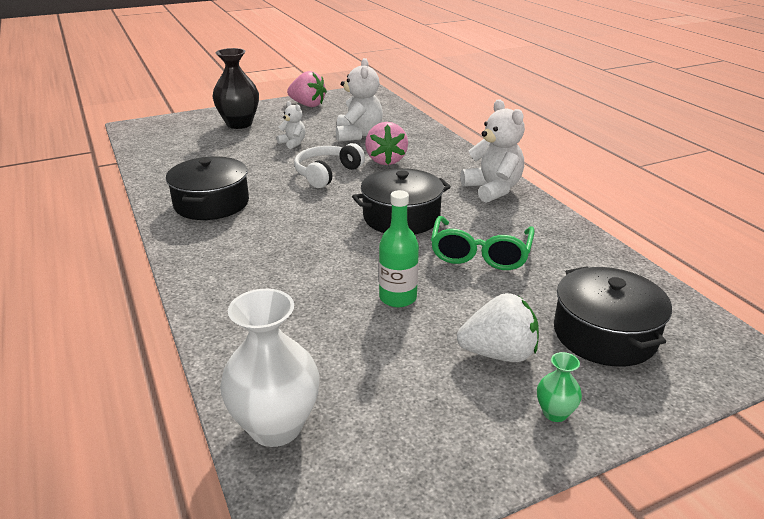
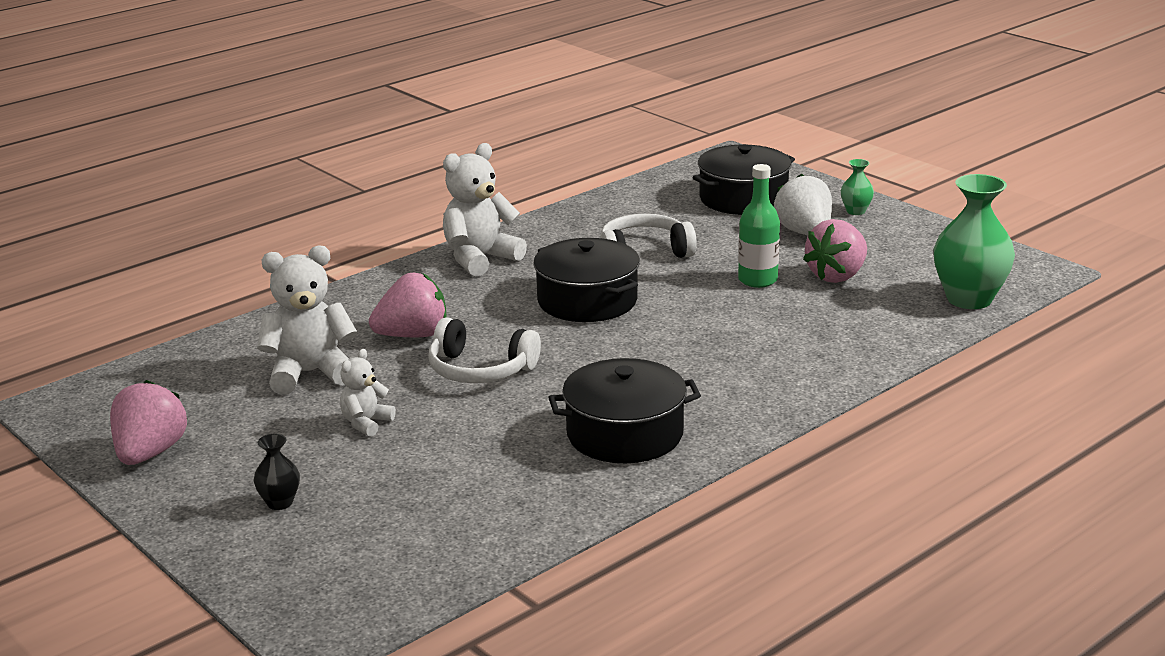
camera: 105 degrees left, 5 degrees down
(239, 124) = (280, 503): black vase -> black vase, size x0.47
(276, 426) = (969, 299): white vase -> green vase
(383, 347) = (837, 276): none -> pink strawberry
(480, 253) = (644, 252): green glasses -> white headphones

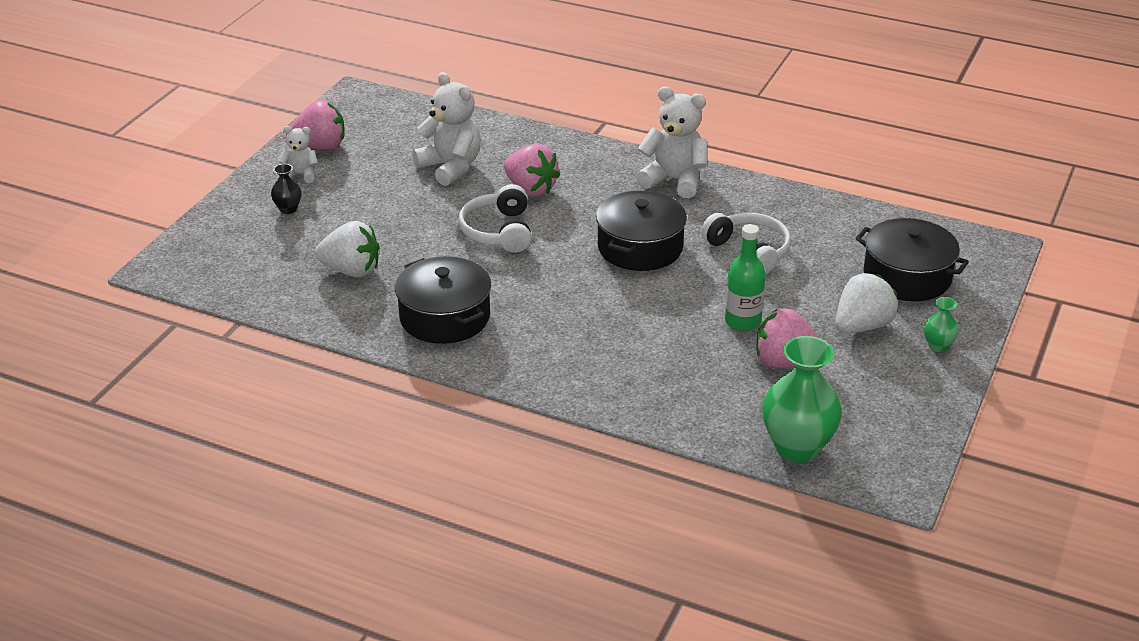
camera: 65 degrees right, 10 degrees up
(366, 423) = (399, 209): white teddy bear -> white teddy bear (301, 175)
(472, 479) = (351, 270): none -> white strawberry

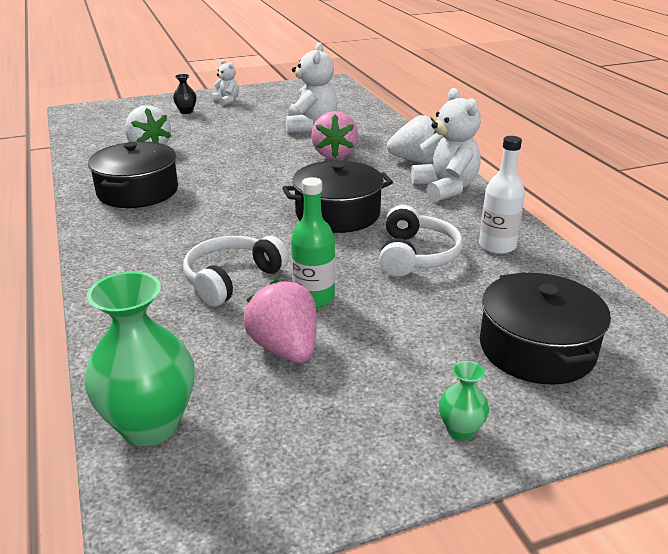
camera: 45 degrees right, 5 degrees down
(320, 146) = (263, 94): pink strawberry -> none
(499, 231) = (267, 165): white headphones -> white headphones (232, 279)
(784, 215) = (497, 246): none -> white bottle
(862, 326) = (412, 363): white strawberry -> white strawberry (416, 161)

